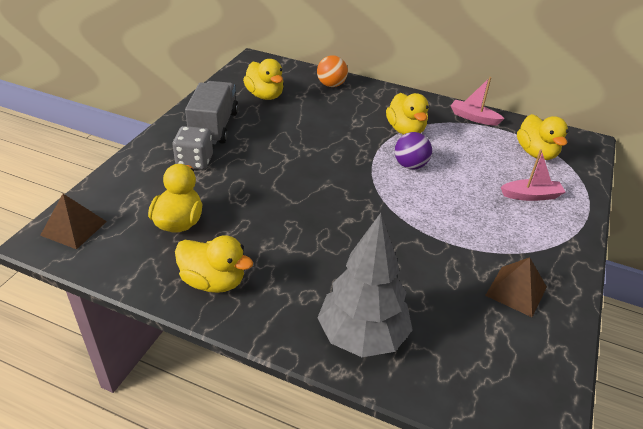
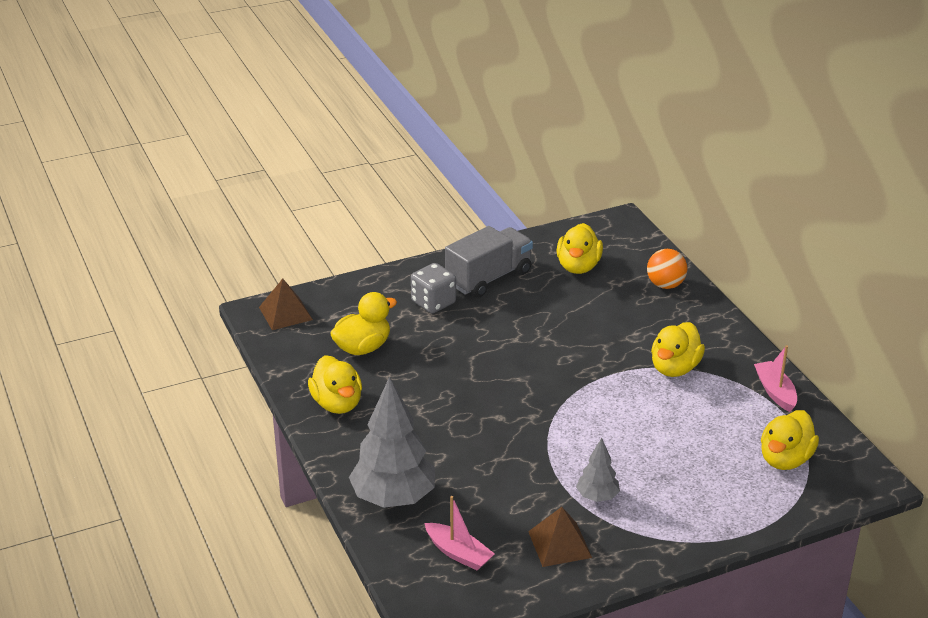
camera: 45 degrees right, 5 degrees down
(410, 165) = (626, 402): purple ball -> none
(486, 239) = (597, 497): none -> grey tree
(531, 196) = (706, 490): pink boat -> pink boat (458, 553)

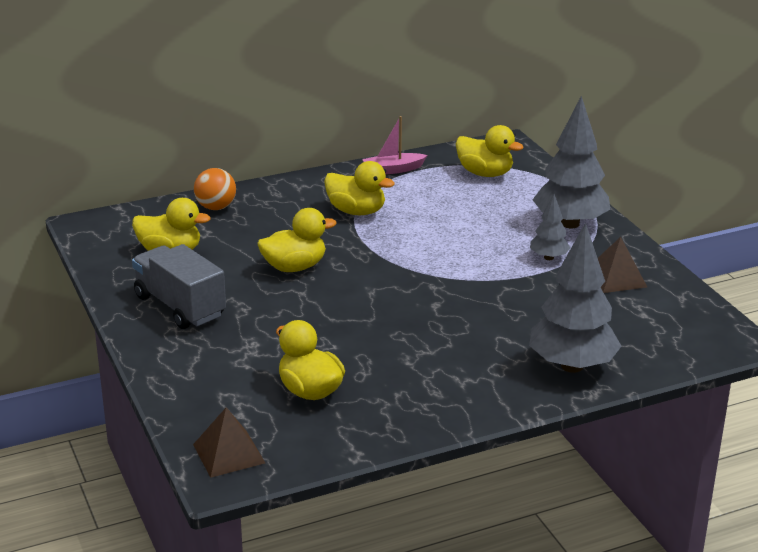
camera: 90 degrees left, 5 degrees down
(337, 404) = (417, 406): yellow duck -> yellow duck (294, 267)
(433, 302) = (223, 343): grey dice -> none
(458, 553) = (642, 329): pink boat -> none
(676, 518) = (569, 223): none -> grey tree

